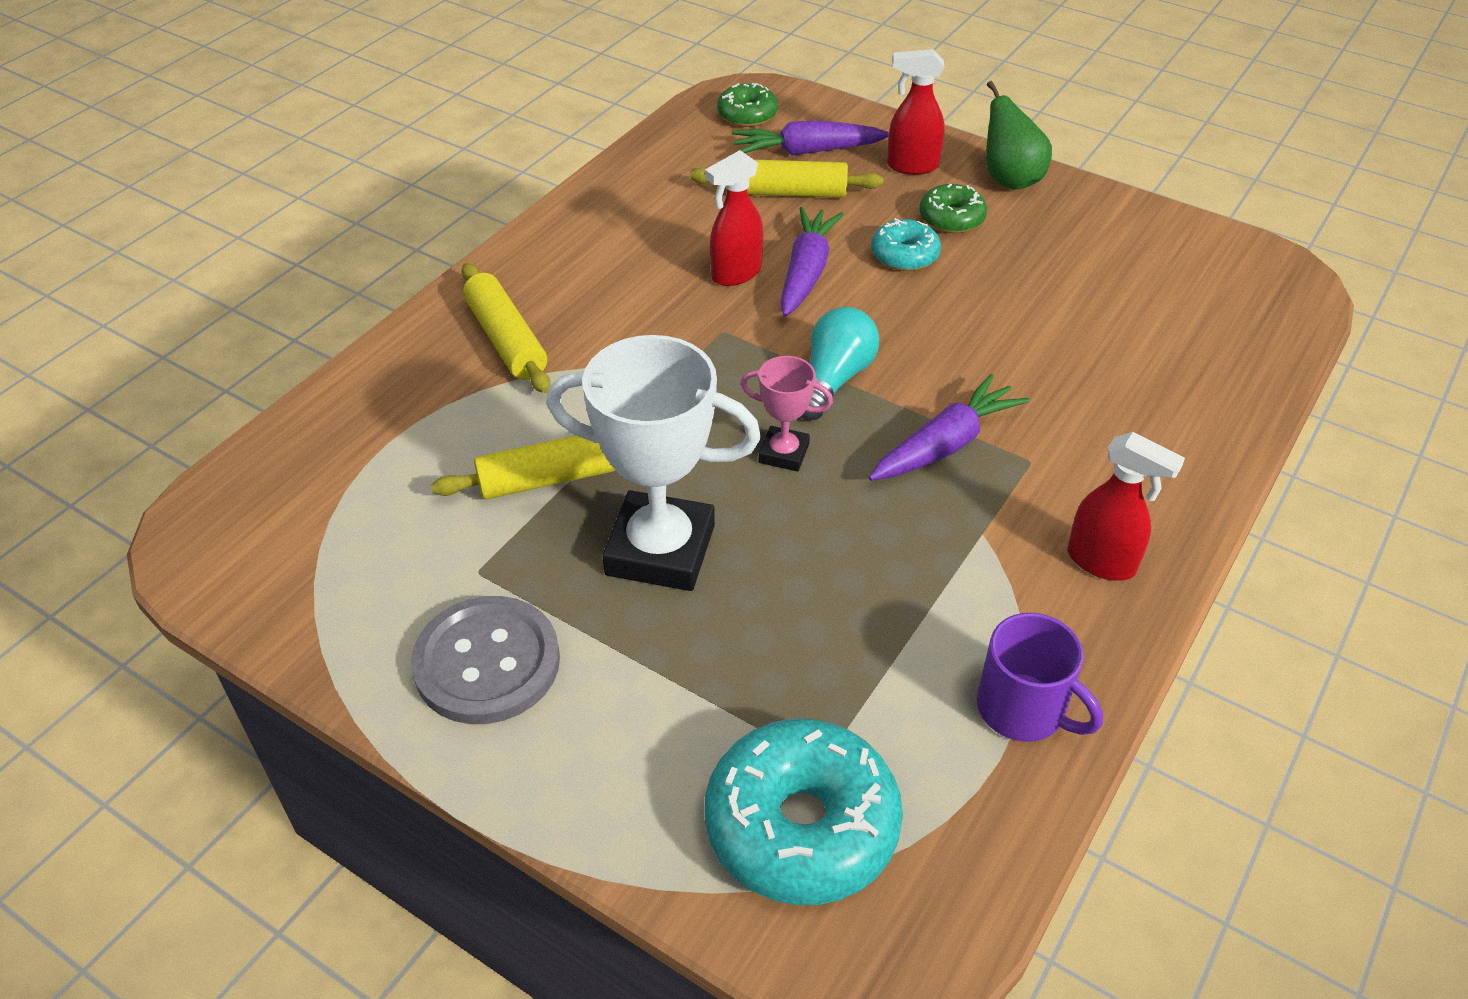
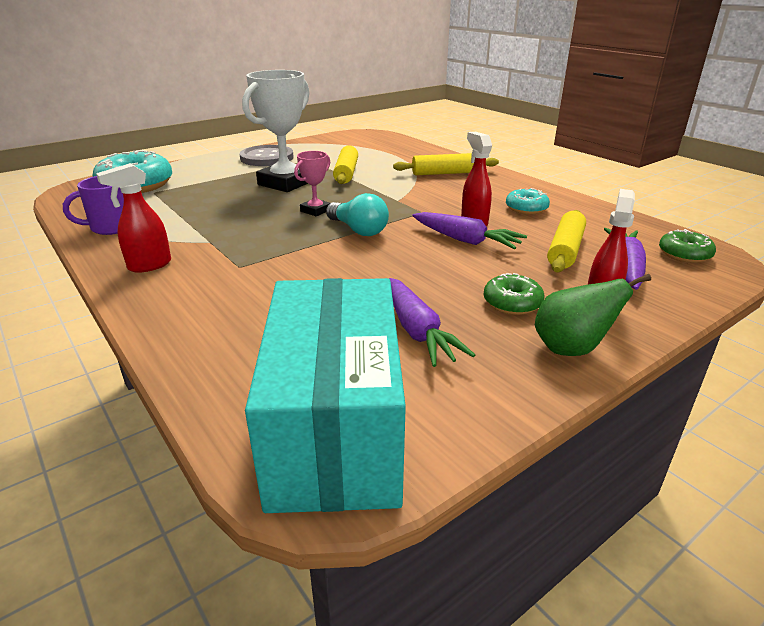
camera: 110 degrees right, 15 degrees down
(904, 255) = (469, 274): turquoise donut -> turquoise donut (526, 209)
(946, 444) = (279, 247): purple carrot -> purple carrot (418, 331)
(1230, 284) = (336, 429): none -> turquoise box

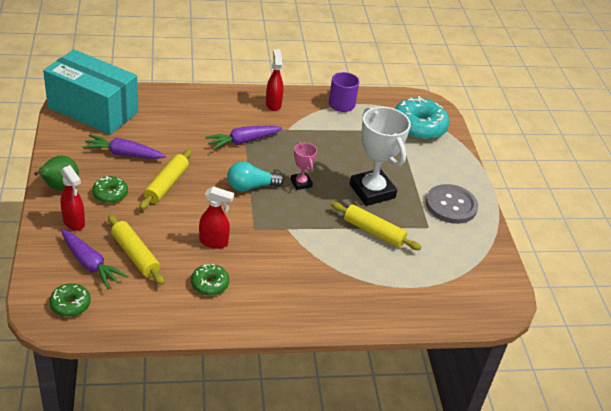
camera: 115 degrees right, 10 degrees up
(445, 173) = (326, 289): yellow rolling pin -> yellow rolling pin (166, 185)
(466, 240) = (191, 222): purple carrot -> purple carrot (242, 141)
(526, 209) = (210, 284): turquoise donut -> green donut

